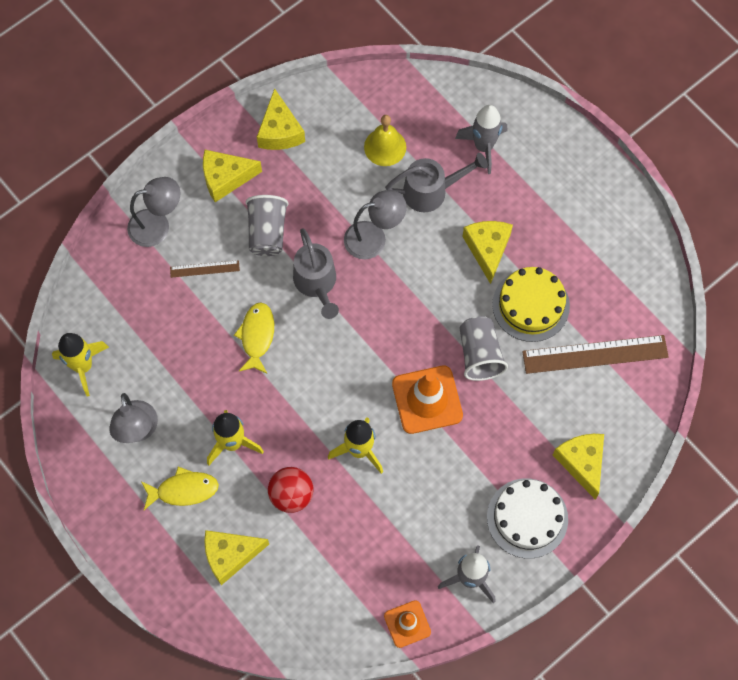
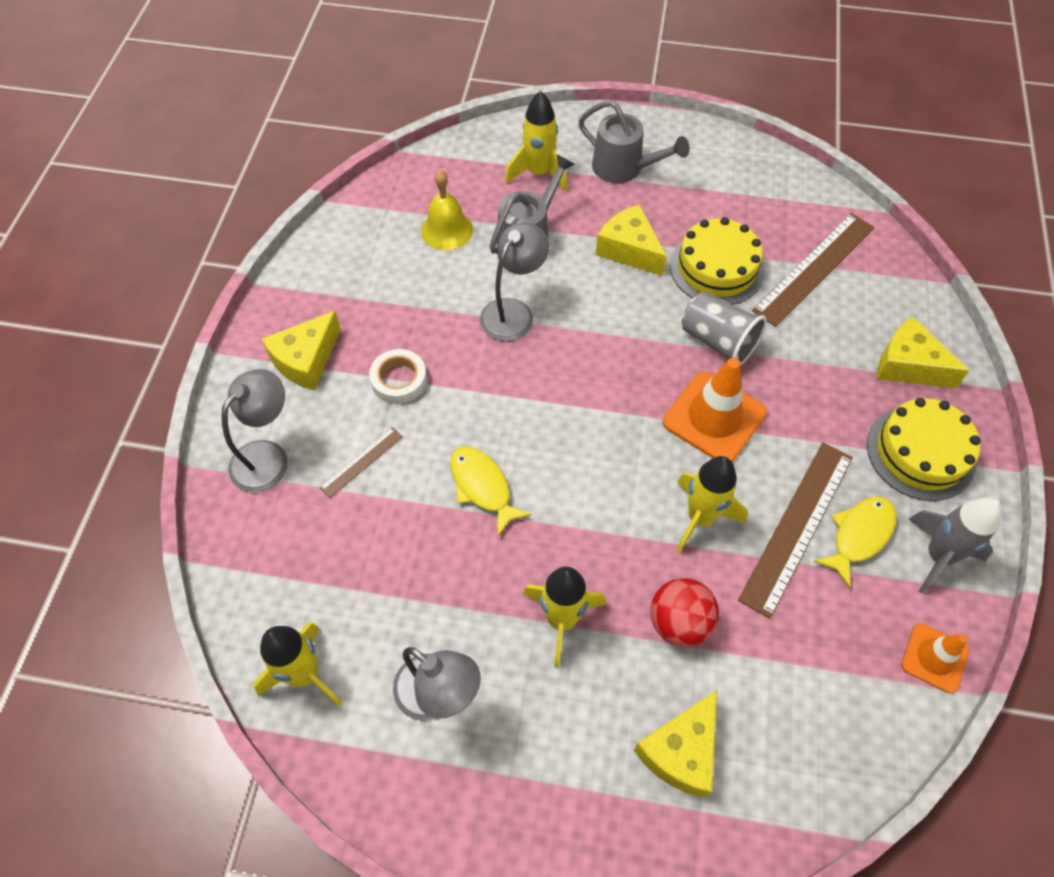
camera: 40 degrees left, 10 degrees down
(183, 490) = (555, 721): yellow fish -> yellow fish (859, 536)
(267, 232) = (399, 380): grey cup -> white tape
(280, 131) = (326, 282): yellow cheese -> none
(316, 284) = (497, 391): grey watering can -> grey watering can (624, 169)
(408, 499) = (797, 526): none -> brown ruler
(483, 147) = (539, 174): grey rocket -> yellow rocket
(527, 518) = (920, 453): white cake -> yellow cake

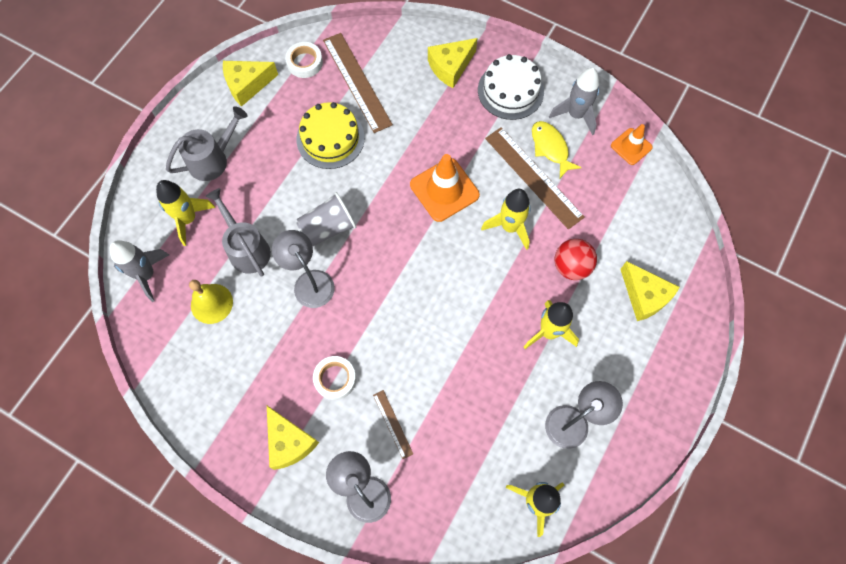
camera: 70 degrees left, 10 degrees up
(456, 163) = (146, 275): none -> grey rocket
(483, 487) = (442, 349): yellow fish -> none
(629, 250) = (289, 186): yellow cheese -> yellow cheese (247, 85)
(718, 341) = (389, 163): grey cup -> grey cup (328, 228)
(806, 207) = (304, 62): none -> white tape
(920, 453) = (510, 91): yellow cake -> white cake

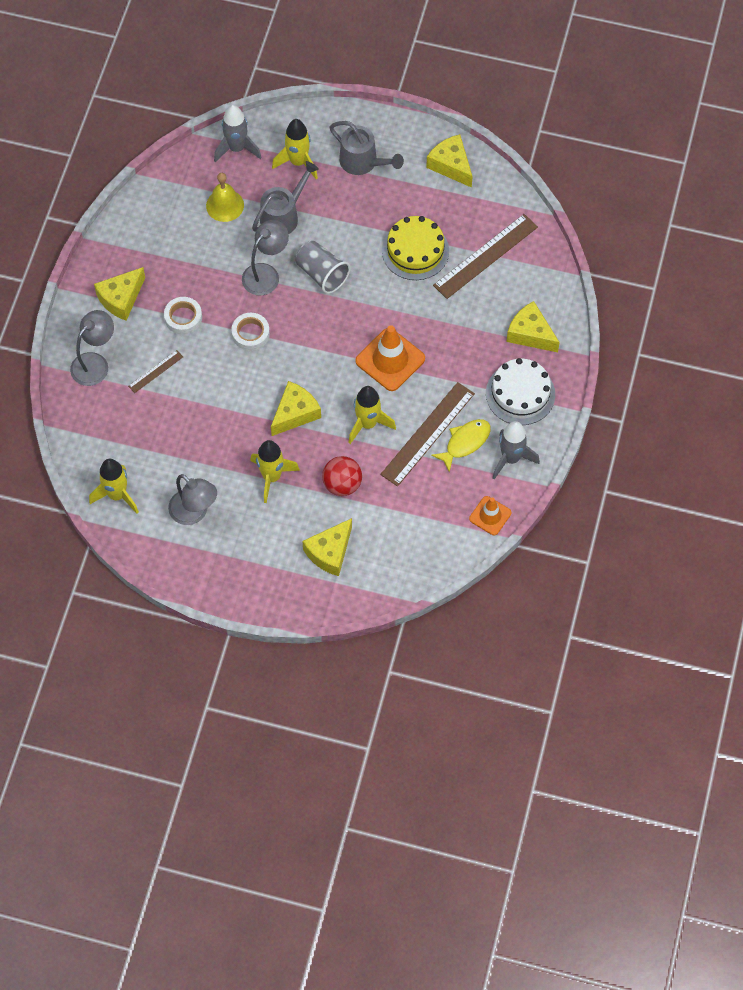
camera: 75 degrees right, 5 degrees down
(304, 62) = (492, 206): white tape -> white tape (250, 334)
(481, 292) = (295, 413): none -> yellow cheese

